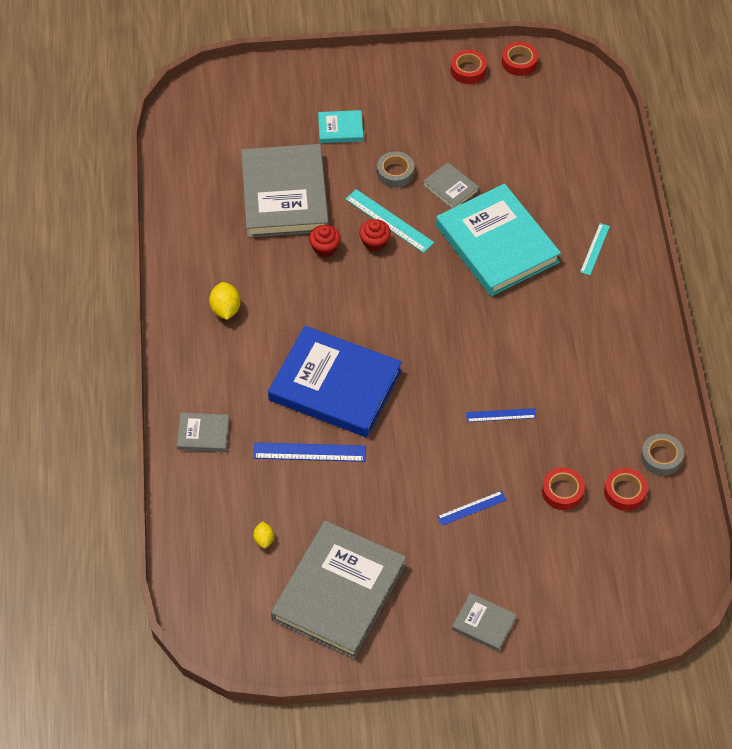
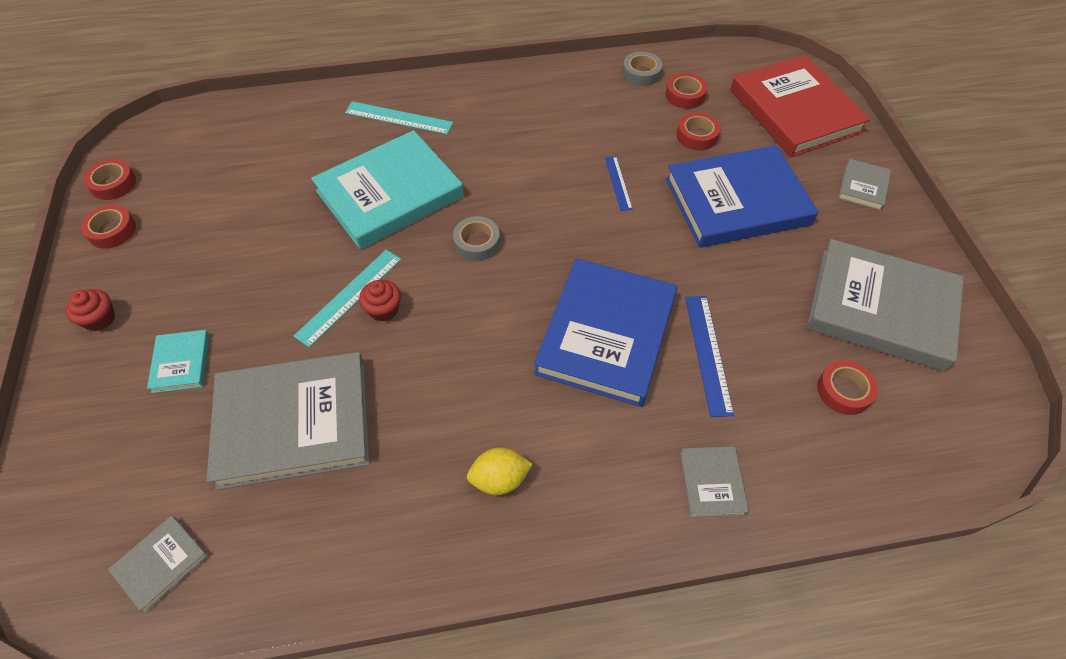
camera: 95 degrees left, 0 degrees up
(264, 539) = (844, 391): yellow lemon -> red tape
(325, 248) = (391, 364): red cupcake -> red cupcake (100, 319)
(395, 173) = (270, 295): grey tape -> grey tape (477, 243)
(450, 188) = (303, 239): grey book -> grey book (161, 564)
(471, 508) = (737, 201): blue ruler -> blue book
(594, 249) = (398, 118): turquoise ruler -> turquoise ruler, size x1.59
(598, 591) = (795, 111): none -> red book

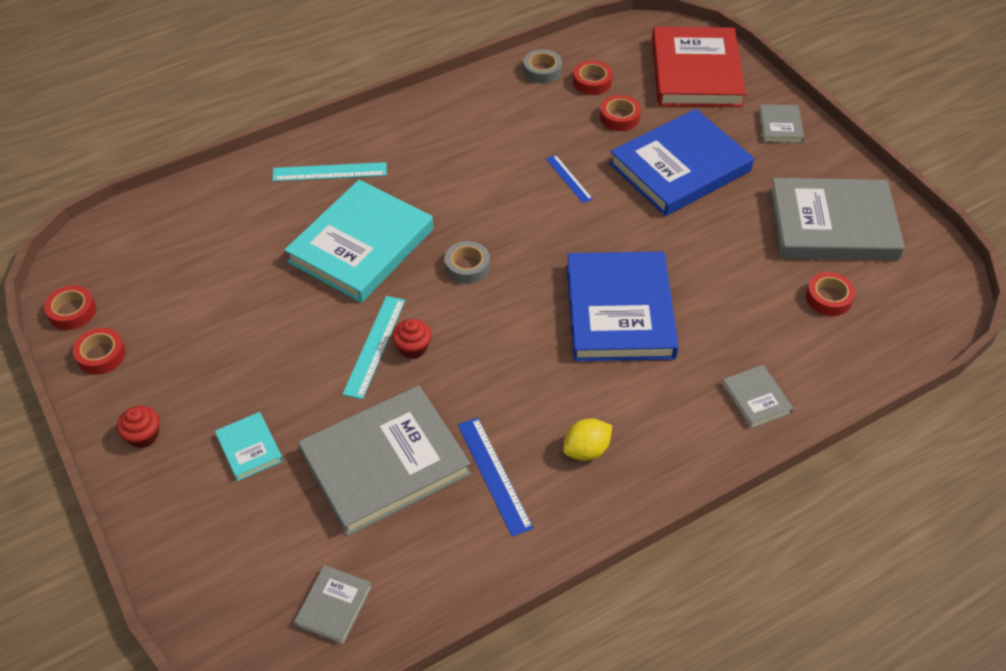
camera: 20 degrees left, 5 degrees down
(708, 353) = (710, 301): blue ruler -> blue ruler (494, 475)
(795, 111) = (696, 72): red book -> red book turned 45 degrees clockwise

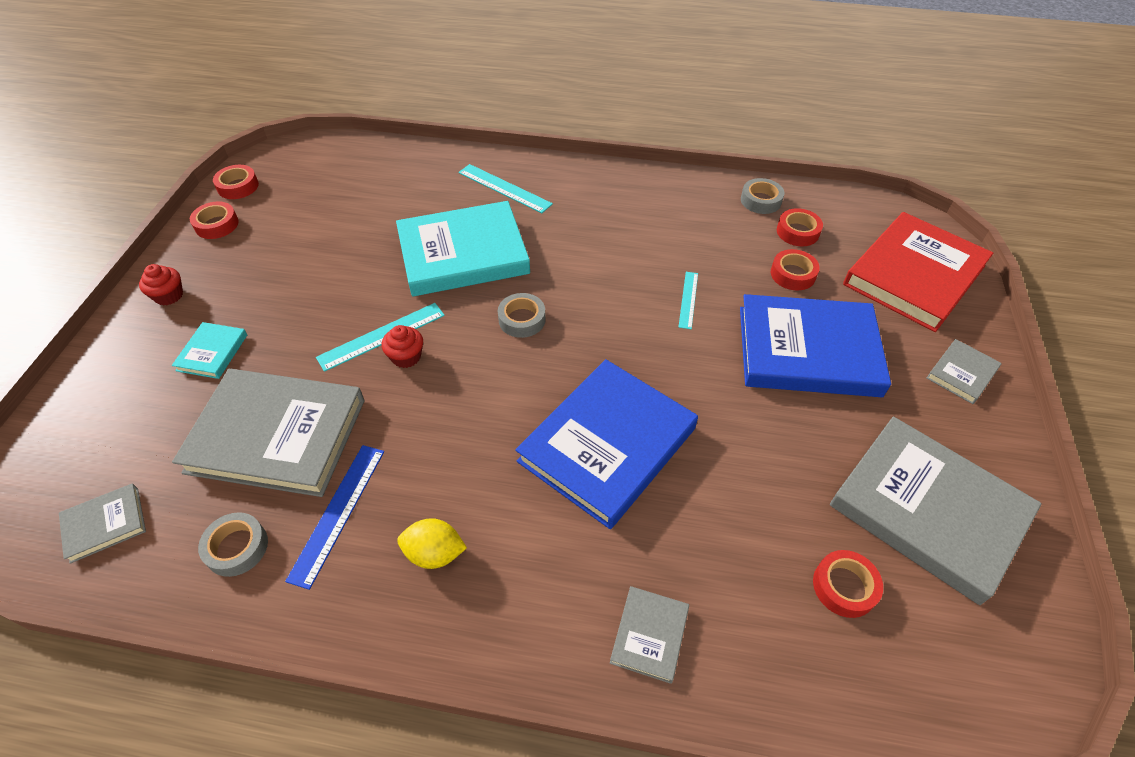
camera: 40 degrees right, 0 degrees up
(452, 545) = (237, 547): none -> grey tape
(569, 178) = (688, 299): blue ruler -> turquoise ruler

